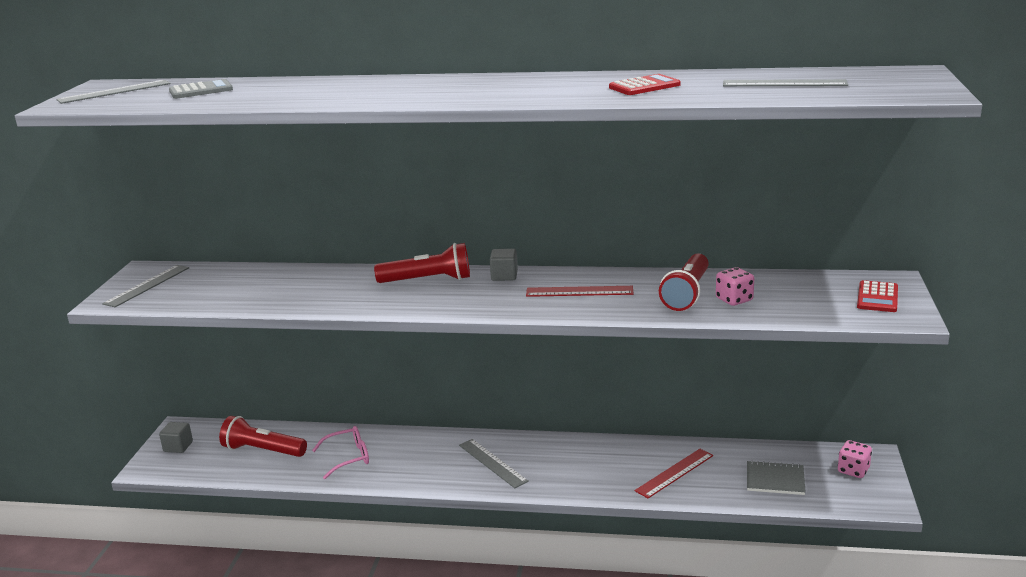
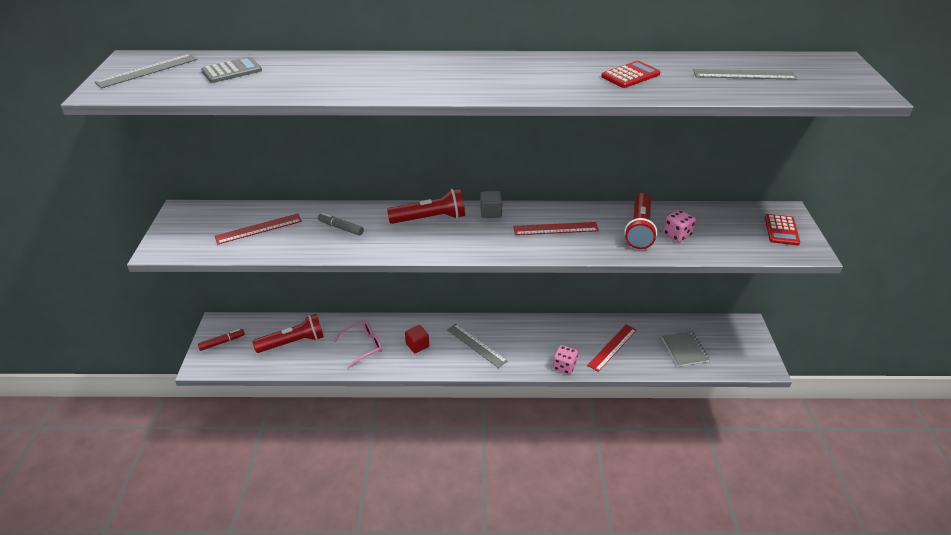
camera: 10 degrees left, 15 degrees up
(147, 285) = (190, 229): grey ruler -> none
(178, 447) = (222, 342): grey cube -> red marker
(224, 286) = (259, 229): none -> red ruler
(263, 450) = (293, 342): red flashlight -> red flashlight turned 150 degrees clockwise
(319, 287) = (341, 228): none -> grey marker
(416, 460) = (417, 345): none -> red cube
(775, 480) = (684, 349): grey notebook -> grey notebook turned 75 degrees clockwise
(853, 470) = (736, 338): pink dice -> pink dice (564, 366)

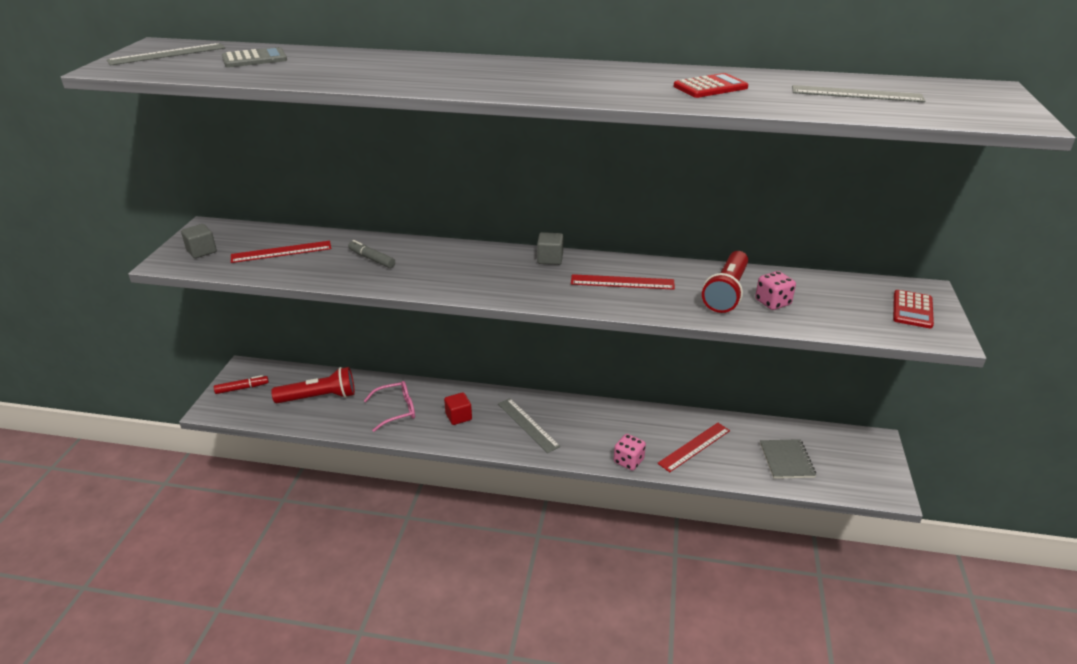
camera: 10 degrees right, 5 degrees down
(186, 235) = (201, 251): none -> grey cube
(430, 218) = (476, 259): red flashlight -> none

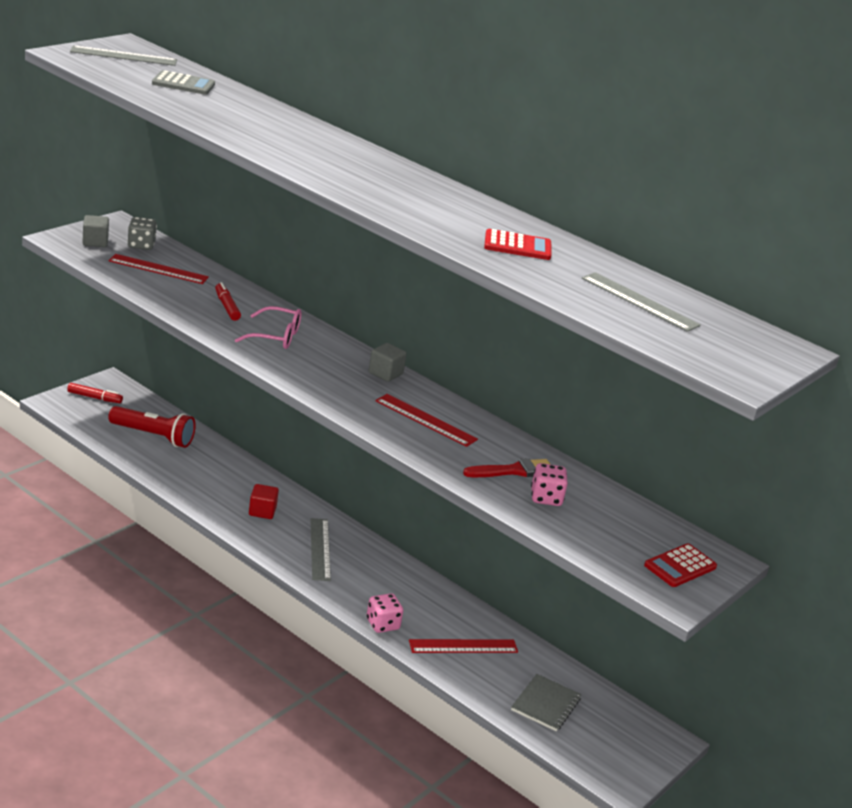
camera: 25 degrees right, 5 degrees down
(245, 238) = (141, 245): none -> grey dice
(372, 259) = (227, 306): grey marker -> red marker
(396, 410) = (211, 479): pink glasses -> pink glasses (275, 336)
(726, 292) = (513, 471): red flashlight -> red brush

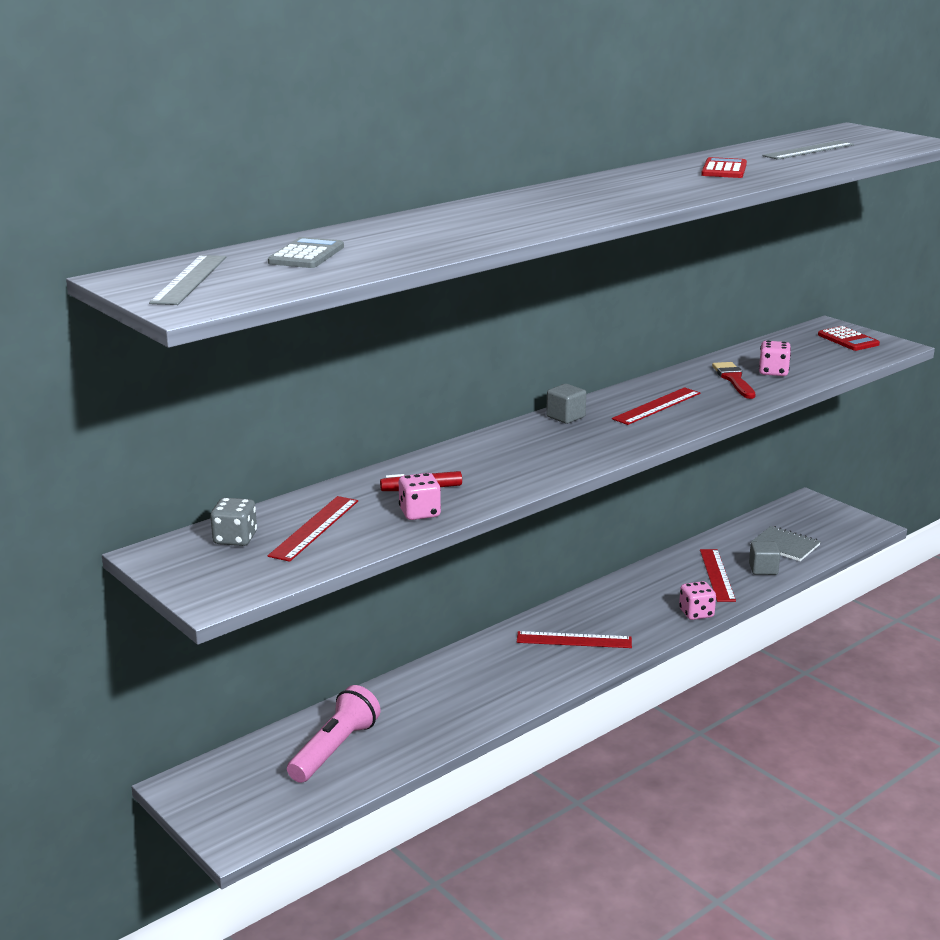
camera: 75 degrees left, 5 degrees down
(94, 398) = (224, 801): red marker -> none
(95, 242) = (223, 571): grey cube -> grey cube (763, 569)
(153, 436) = (334, 749): red flashlight -> pink flashlight
(184, 304) = (419, 513): none -> pink dice
(262, 511) = (505, 673): red cube -> none
(275, 336) = (495, 465): pink glasses -> none
(320, 549) = (574, 640): grey ruler -> red ruler

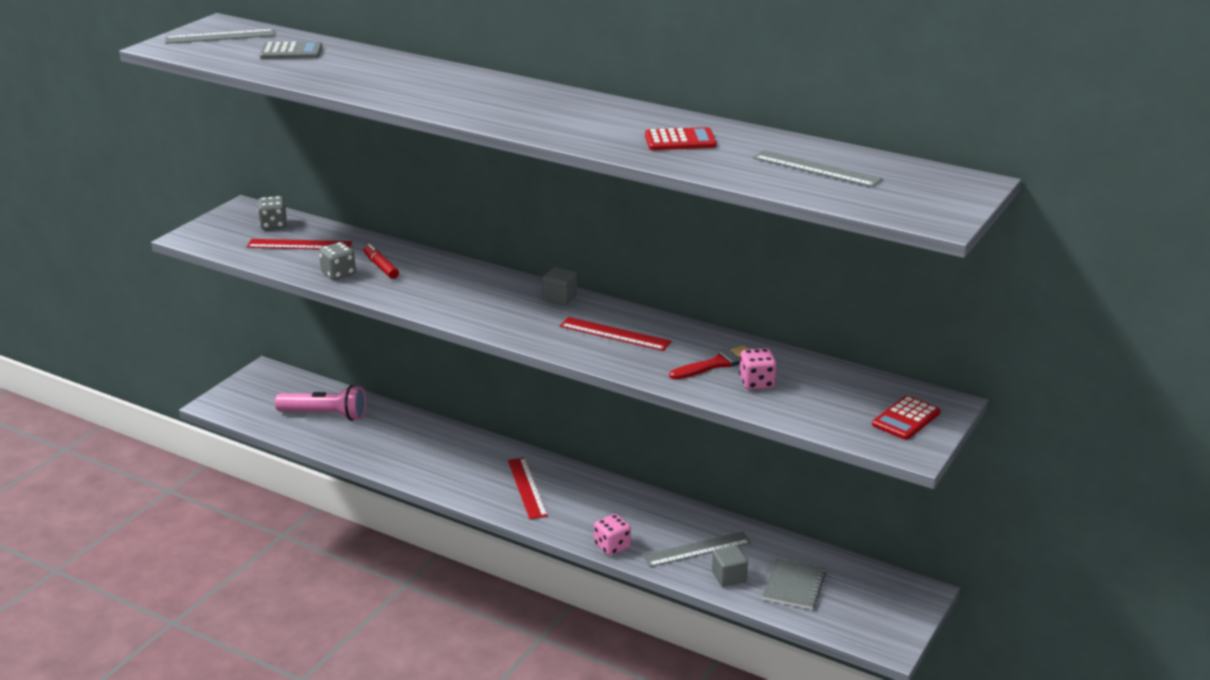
camera: 70 degrees right, 5 degrees up
(419, 513) = (338, 273): pink dice -> grey dice
(717, 575) = (697, 549): red ruler -> grey ruler

